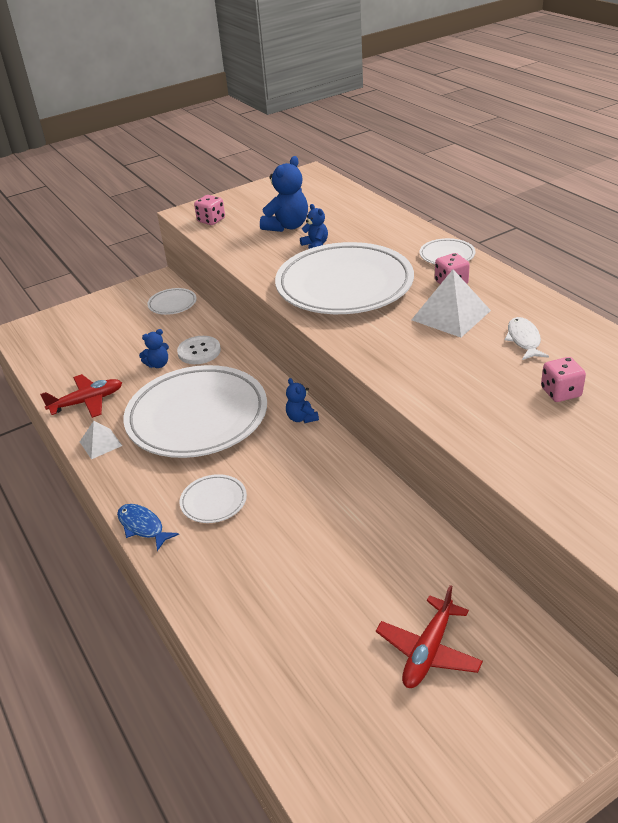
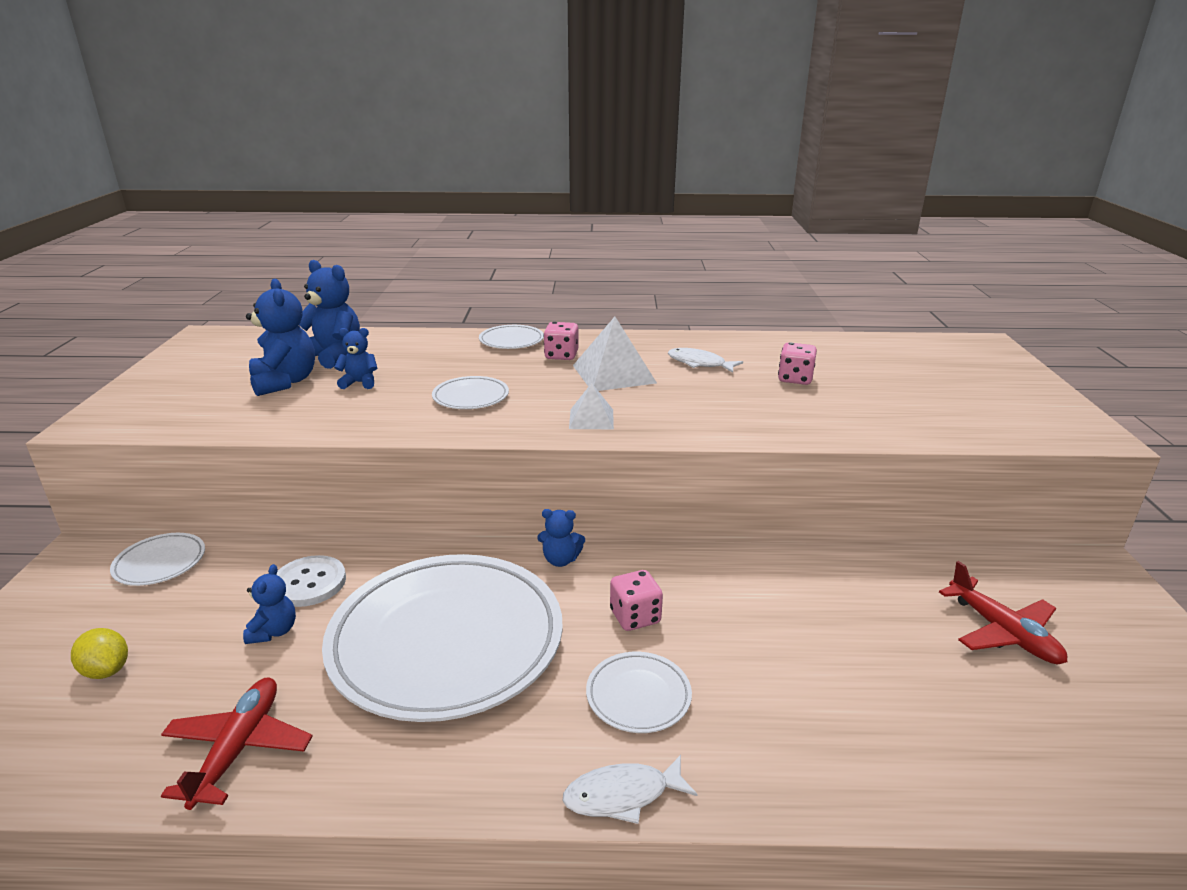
camera: 60 degrees left, 10 degrees down
(100, 341) = (106, 670): none -> yellow lemon
(100, 443) = (369, 772): white pyramid -> white pyramid (591, 419)
(143, 526) = (622, 795): blue fish -> white fish
(211, 220) = (154, 416): pink dice -> pink dice (635, 617)
(337, 218) = (333, 356): none -> blue teddy bear
(344, 285) = (471, 397): white plate -> white plate, size x0.42

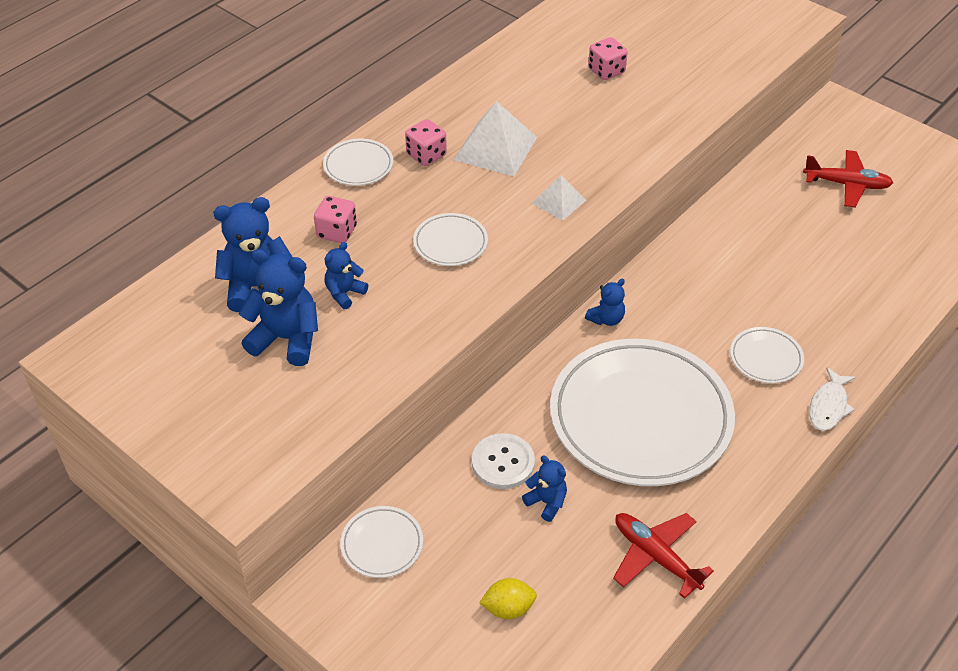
camera: 50 degrees left, 20 degrees up
(635, 617) = (698, 318): pink dice -> pink dice (337, 232)
(699, 363) = (528, 96): white fish -> none

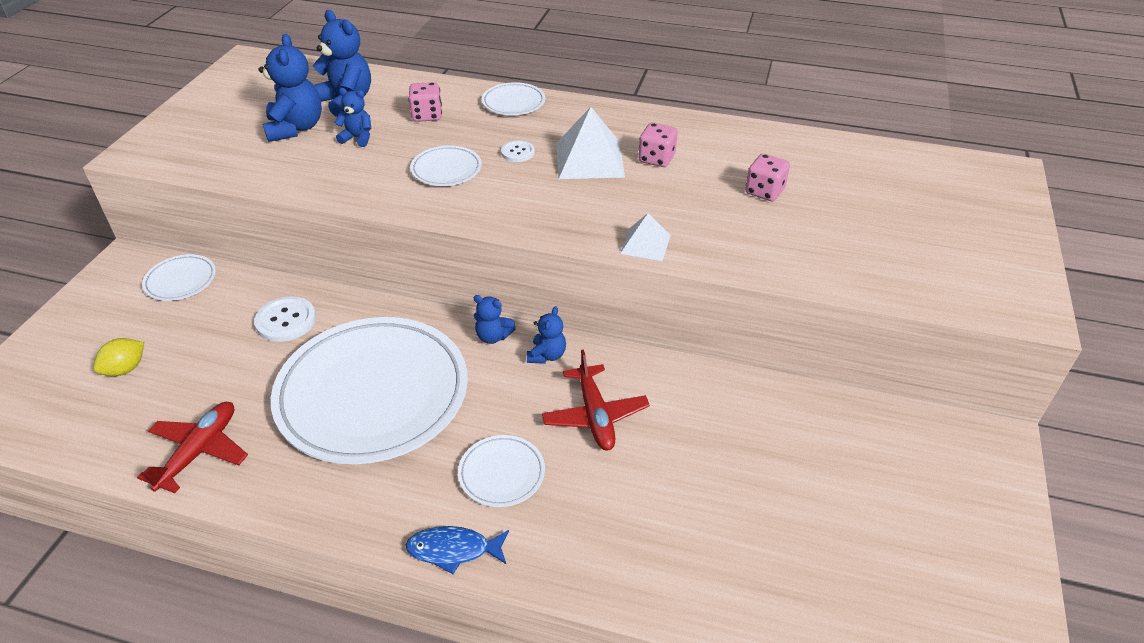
camera: 65 degrees right, 5 degrees down
(426, 155) = (551, 129): pink dice -> pink dice (656, 159)
(452, 188) = (518, 152): none -> white button
(508, 608) = (125, 369): yellow lemon -> yellow lemon turned 75 degrees clockwise
(546, 502) = (248, 360): blue teddy bear -> blue teddy bear (547, 355)
(559, 201) = (541, 212): white pyramid -> white pyramid (645, 244)
(829, 406) = (453, 550): white fish -> blue fish
(847, 184) = (849, 484): red plane -> red plane (595, 416)

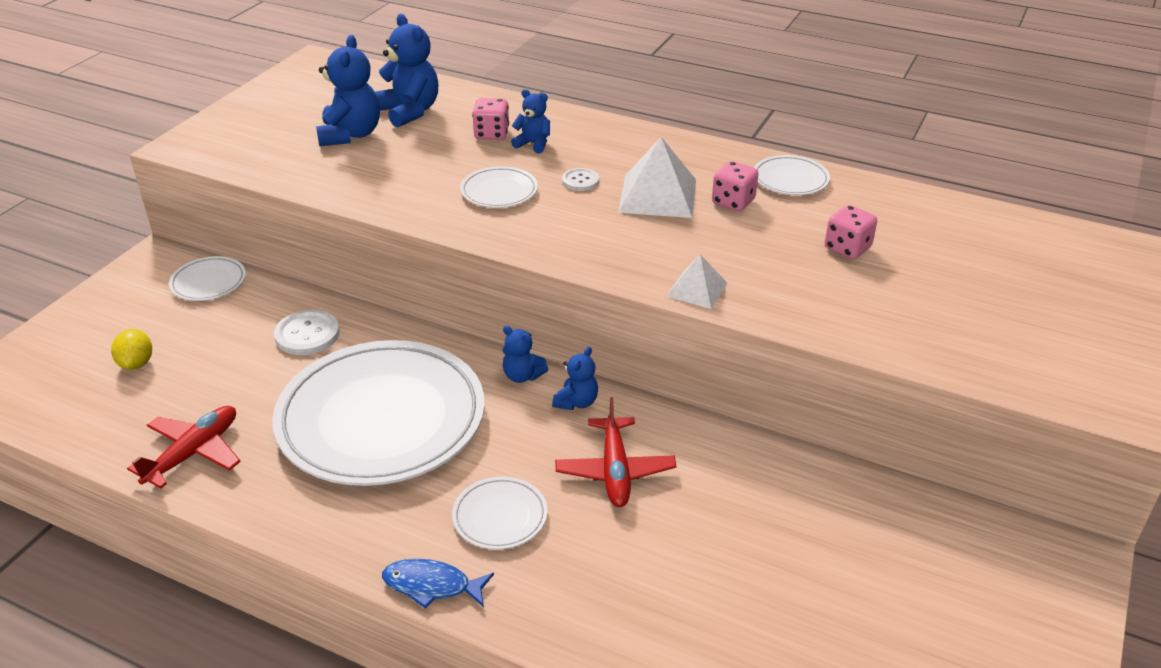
camera: 10 degrees right, 5 degrees down
(125, 369) = (136, 363): yellow lemon -> yellow lemon turned 60 degrees counterclockwise
(358, 138) = (413, 150): blue teddy bear -> blue teddy bear (533, 144)
(513, 103) = (589, 128): white plate -> white plate (790, 179)

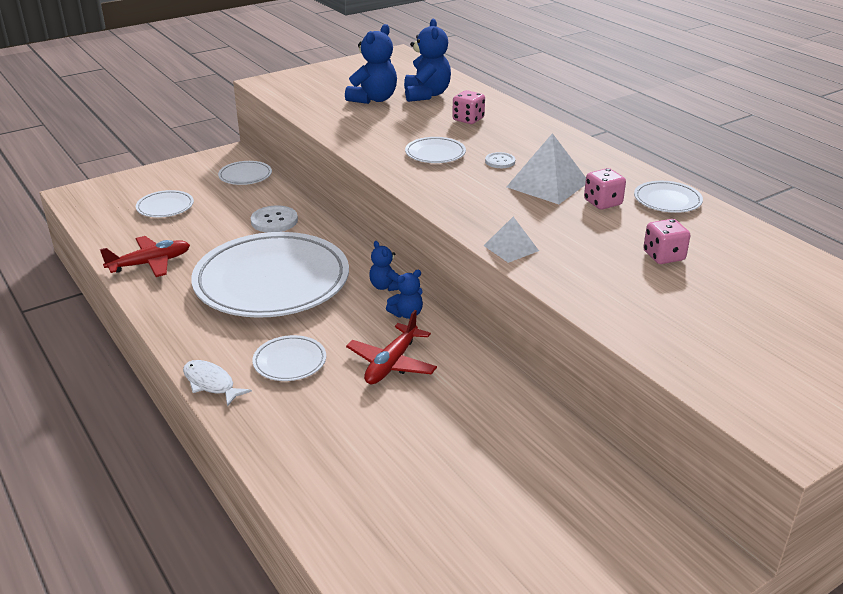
camera: 30 degrees right, 5 degrees down
(136, 363) = (165, 207): yellow lemon -> white plate
(432, 585) = (211, 383): blue fish -> white fish
(533, 144) = (491, 132): blue teddy bear -> none

